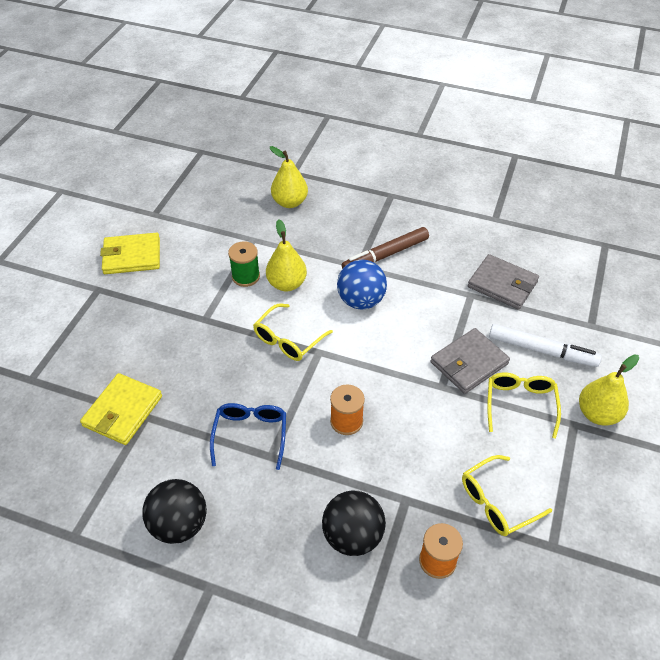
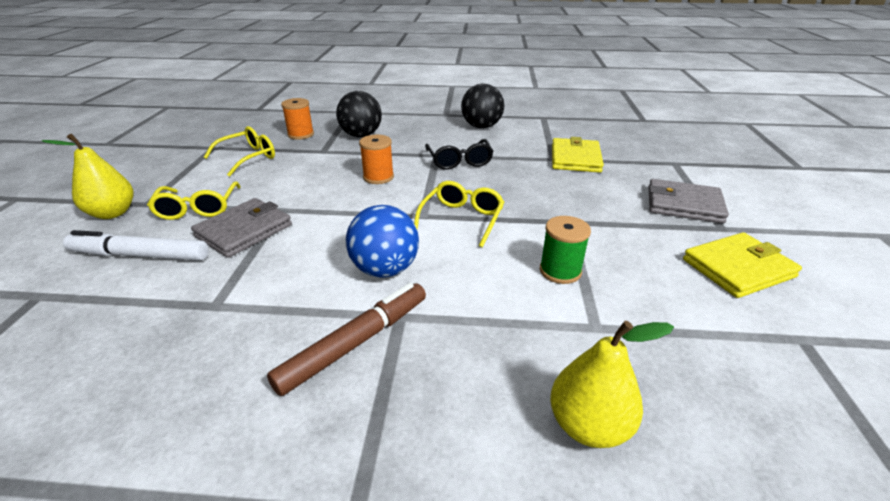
camera: 165 degrees right, 15 degrees down
(250, 434) = (459, 161): blue glasses -> black glasses
(286, 284) = (497, 272): yellow pear -> none
(502, 284) = (150, 330): grey wallet -> grey wallet (684, 205)

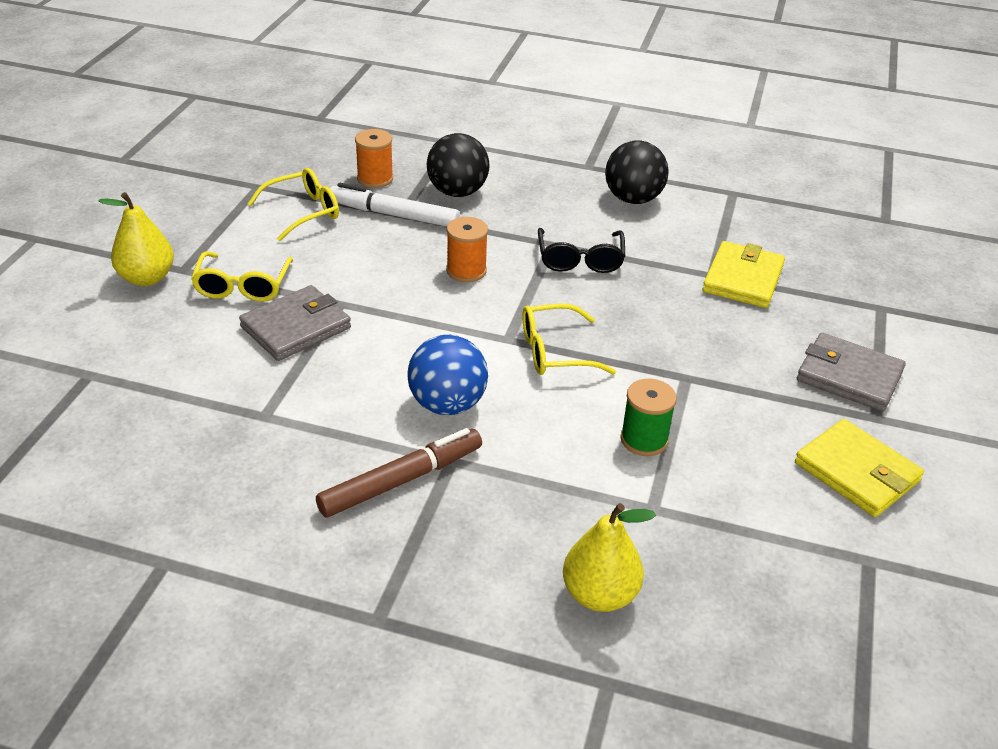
camera: 10 degrees right, 5 degrees up
(140, 255) = (184, 342): white marker -> white marker (394, 215)
(462, 219) = (554, 352): yellow glasses -> yellow glasses turned 135 degrees counterclockwise
(738, 268) = (856, 472): yellow wallet -> yellow wallet turned 60 degrees clockwise

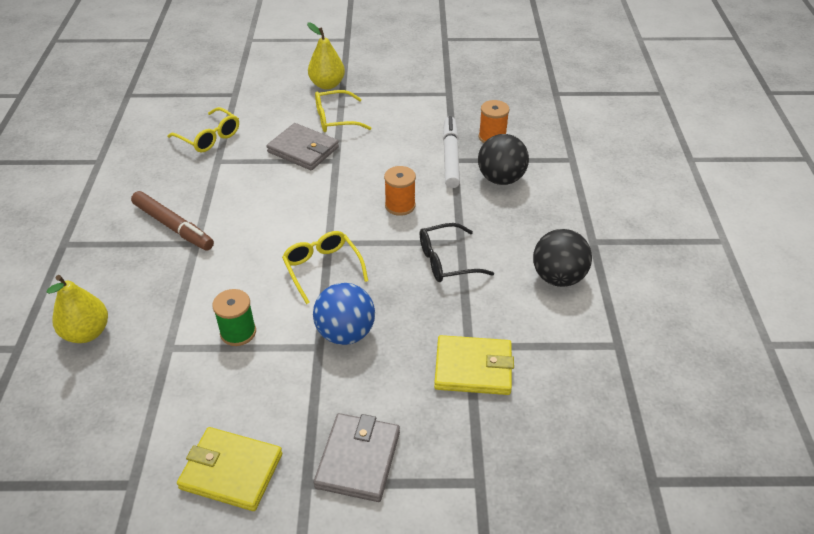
camera: 75 degrees right, 5 degrees up
(303, 212) = (430, 119): yellow glasses -> yellow glasses (209, 138)
(447, 404) = (248, 229): blue ball -> blue ball (345, 333)
(856, 472) = (231, 471): yellow wallet -> yellow wallet turned 75 degrees clockwise

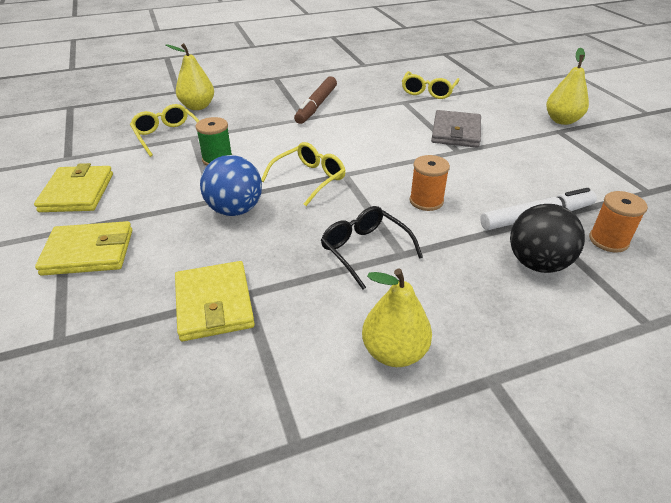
camera: 70 degrees right, 5 degrees down
(335, 119) = (516, 136): yellow glasses -> yellow glasses (167, 136)
(358, 459) = (88, 252): grey wallet -> yellow wallet
(558, 277) = (394, 352): black ball -> yellow pear

